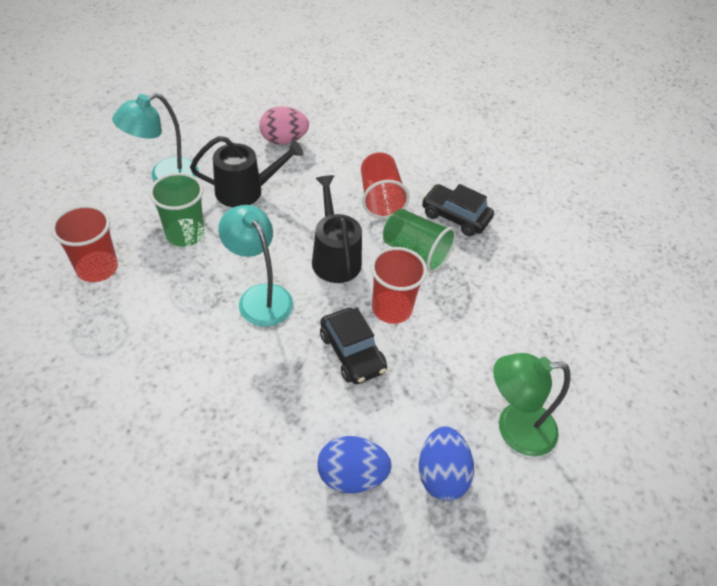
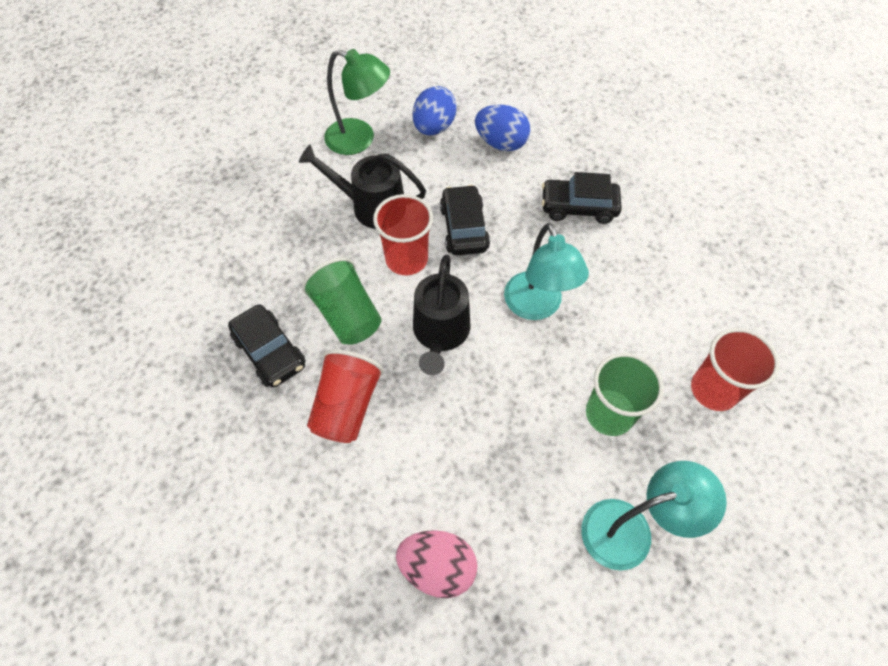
camera: 155 degrees left, 10 degrees up
(238, 410) = (578, 207): none -> black car
(246, 191) = (520, 469): black watering can -> black watering can (371, 206)

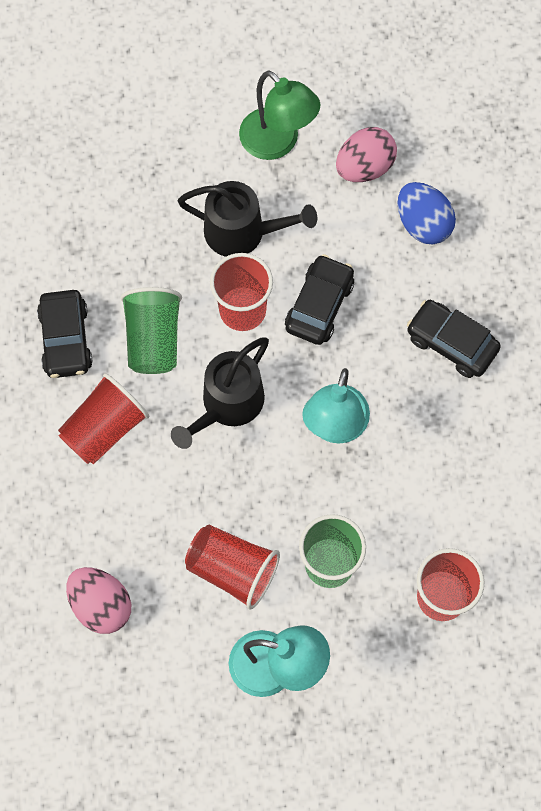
camera: 30 degrees right, 10 degrees up
(371, 206) = (243, 232): black watering can -> black watering can turned 150 degrees clockwise
(434, 127) = (364, 167): blue egg -> pink egg
(534, 465) = (232, 570): none -> red cup

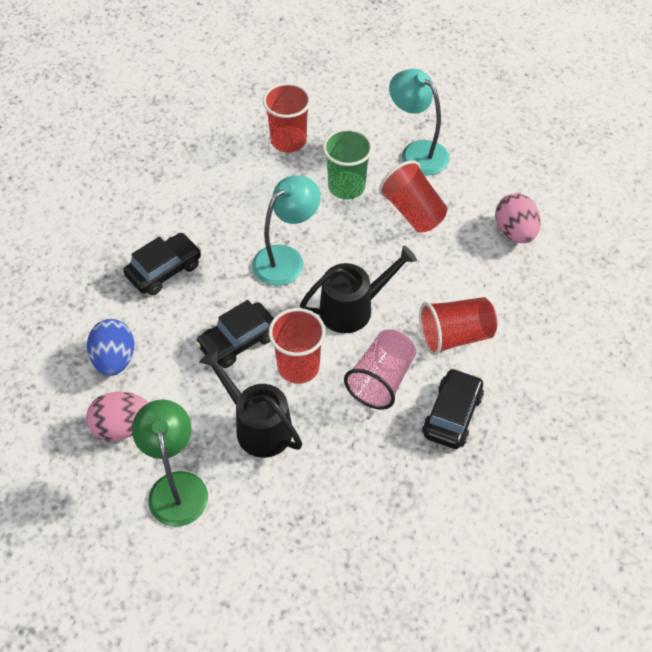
camera: 150 degrees left, 15 degrees down
(153, 340) = (381, 380): green cup -> pink cup
(451, 343) = (164, 270): black car -> black car turned 105 degrees counterclockwise

